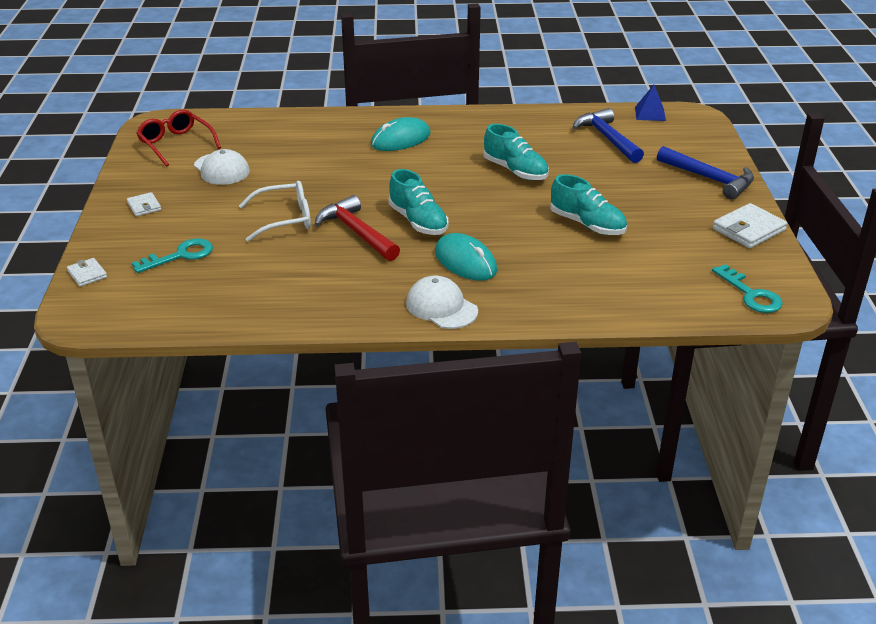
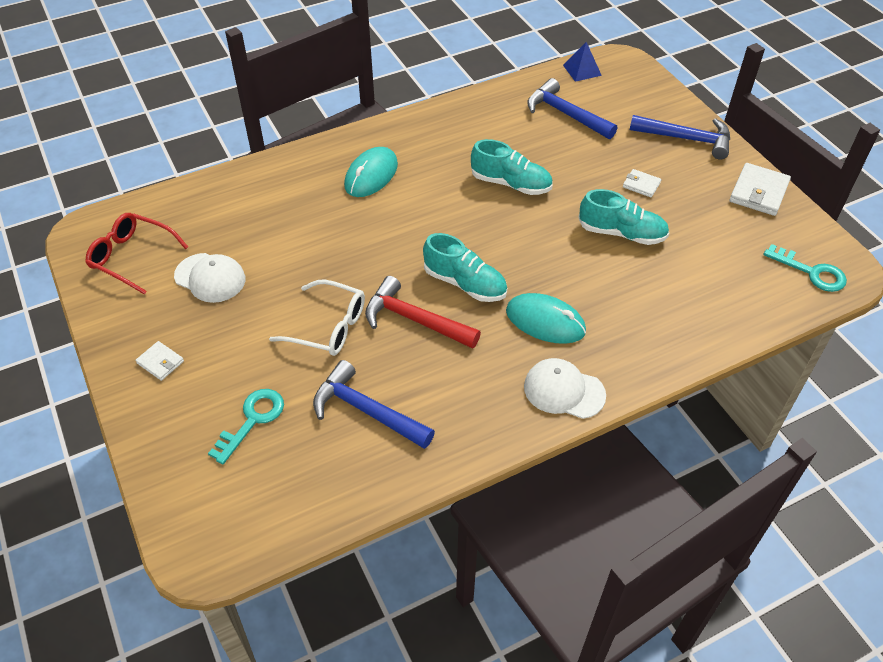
camera: 25 degrees left, 15 degrees up
(87, 274) = (165, 487): white wallet -> white wallet (641, 185)
(270, 274) = (367, 411): none -> blue hammer
(285, 219) = (329, 327): white glasses -> white glasses turned 60 degrees clockwise

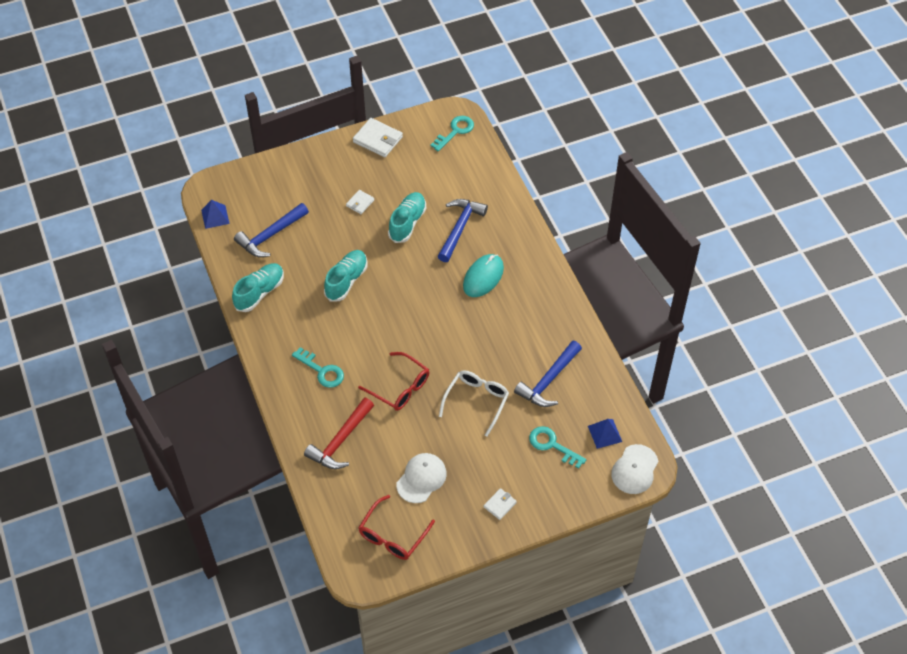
camera: 85 degrees left, 5 degrees up
(270, 490) = (604, 433): none -> blue pyramid
(349, 247) = (400, 388): none -> red glasses
(371, 175) = (322, 371): turquoise mouse -> turquoise key
(415, 320) = (475, 350): red hammer -> red hammer (341, 441)
(465, 283) = (445, 318): turquoise shoe -> turquoise shoe (259, 292)
(564, 391) = (540, 275): white cap -> white cap (635, 469)
(686, 139) = (314, 167): blue hammer -> blue hammer (459, 228)

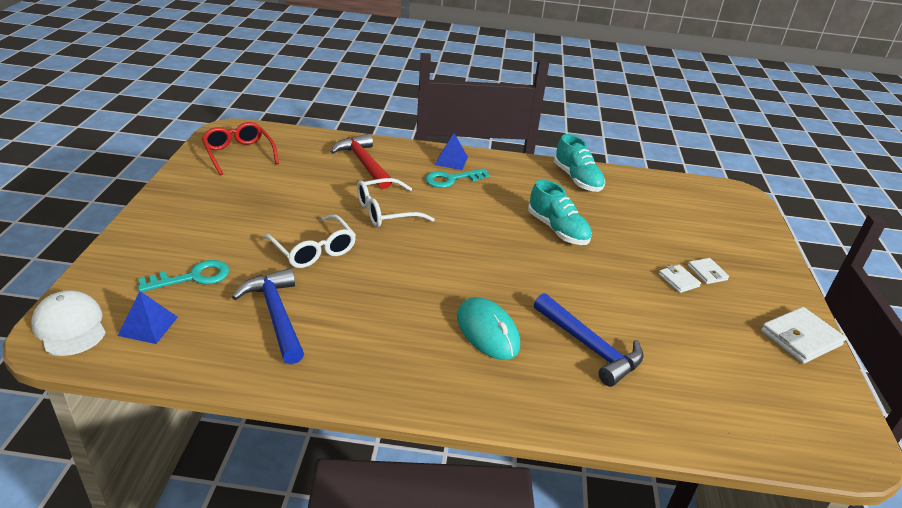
camera: 115 degrees right, 20 degrees down
(215, 216) = (697, 187): blue pyramid -> blue pyramid (451, 161)
(271, 235) = (653, 207): blue hammer -> none
(400, 388) = (385, 212): red glasses -> white glasses
(407, 223) = (624, 305): turquoise shoe -> none
(421, 478) = (271, 186): white cap -> none
(455, 131) = (806, 429): turquoise key -> none
(500, 505) = (181, 215): white wallet -> white wallet (707, 273)

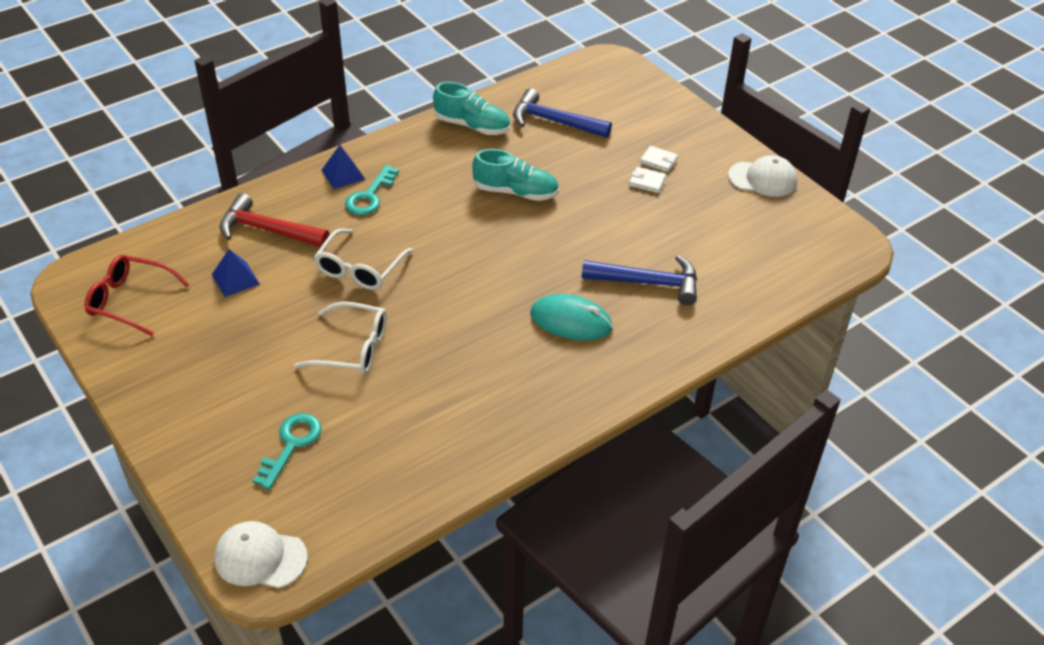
camera: 40 degrees left, 10 degrees up
(148, 326) = (322, 507): blue pyramid -> blue pyramid (235, 279)
(276, 315) = (406, 423): blue hammer -> blue hammer (554, 122)
(800, 338) = (763, 179): white wallet -> white cap

